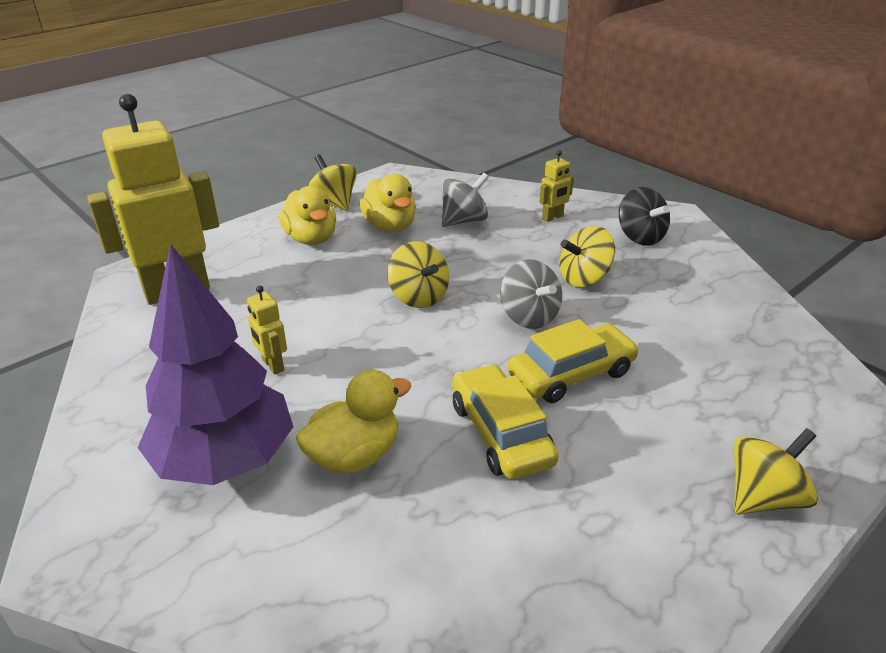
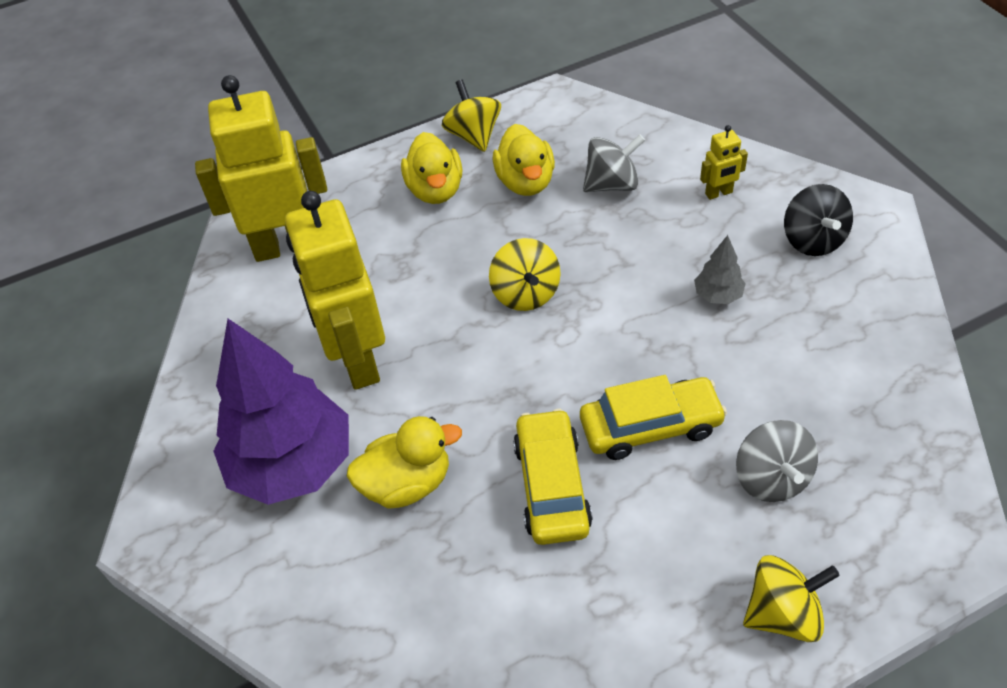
camera: 20 degrees right, 15 degrees up
(272, 365) = (357, 361): yellow robot -> yellow robot, size x2.39
(529, 317) = (634, 341): grey spinning top -> grey spinning top (771, 478)
(584, 278) = (718, 295): yellow spinning top -> grey tree

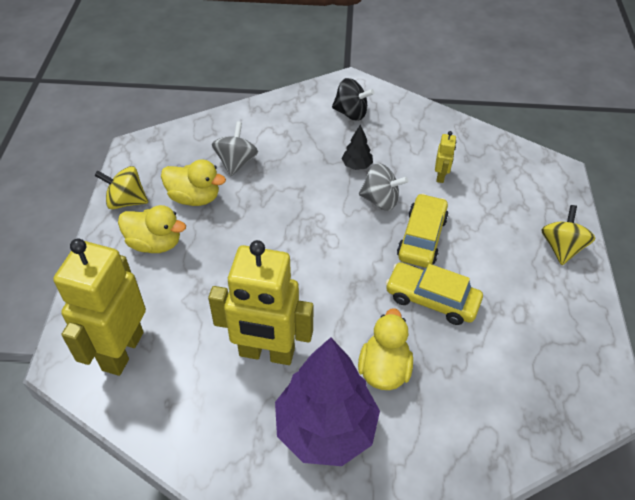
camera: 65 degrees left, 0 degrees up
(526, 293) = (285, 242): yellow spinning top -> none
(718, 295) = (357, 165): grey tree -> black tree
(719, 193) = (286, 126): yellow robot -> yellow robot (440, 176)
(771, 478) = (485, 210): grey spinning top -> grey spinning top (380, 200)

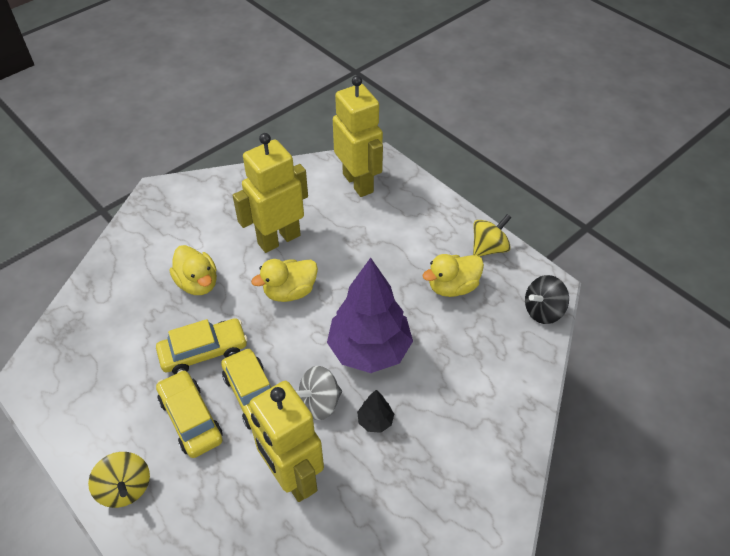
camera: 135 degrees right, 0 degrees up
(155, 243) = (428, 240): yellow duck -> yellow duck (290, 292)
(236, 162) = (467, 338): grey spinning top -> none
(325, 428) = (204, 231): purple tree -> purple tree (369, 350)
(351, 113) = (449, 481): black spinning top -> black spinning top (543, 311)
(440, 176) = (292, 477): yellow robot -> yellow robot, size x2.39
(482, 257) = (191, 419): none -> yellow car

